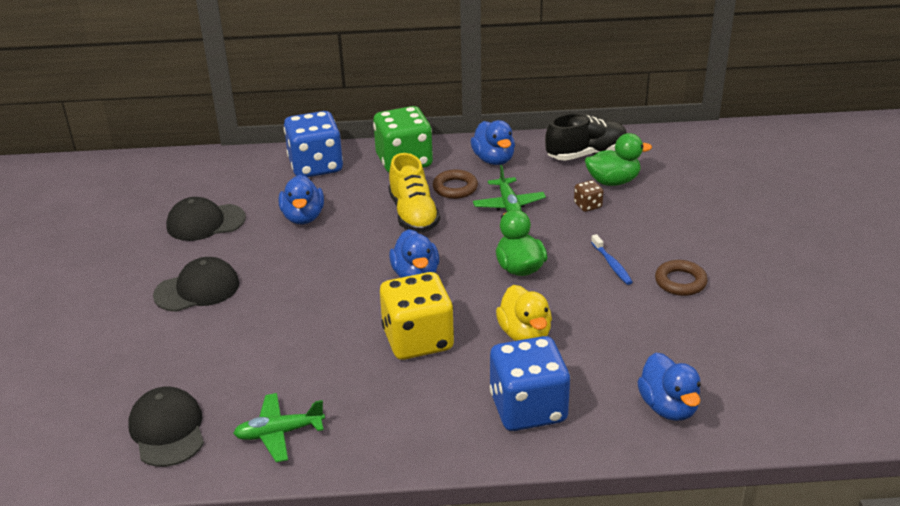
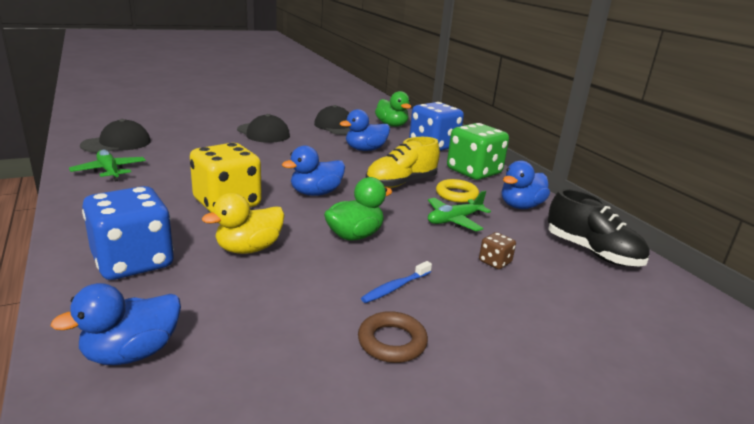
camera: 65 degrees right, 10 degrees down
(455, 188) = (456, 195): brown ring -> yellow ring
(613, 181) = (559, 273): green duck -> green duck (391, 125)

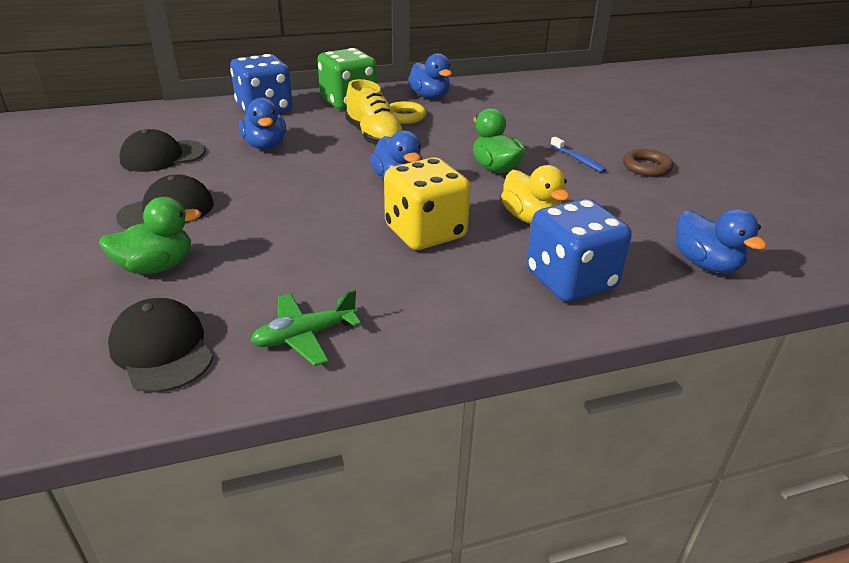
camera: 80 degrees left, 10 degrees up
(391, 125) = (175, 122): green duck -> green duck (156, 266)
(454, 220) = (460, 125): green plane -> none
(495, 262) = (530, 121): brown dice -> none
(592, 252) = (508, 89): black shoe -> none

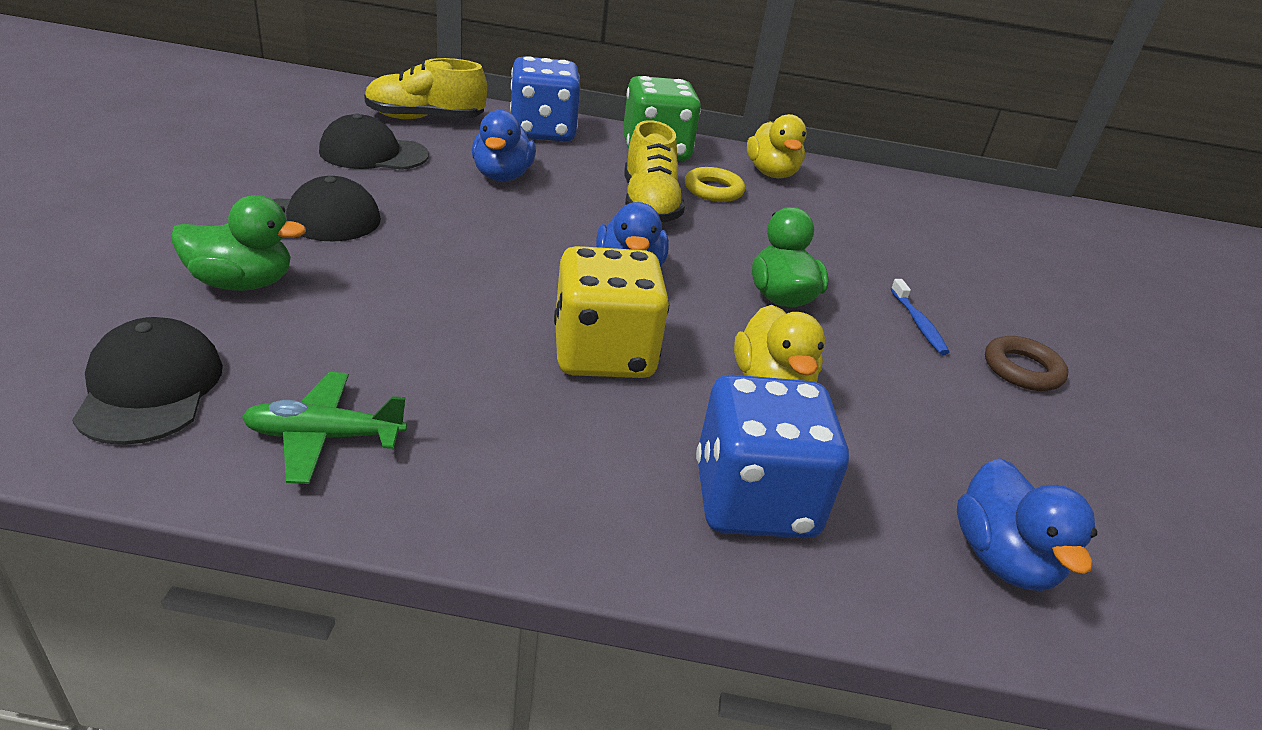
camera: 20 degrees right, 0 degrees up
(176, 123) = (425, 119): none -> yellow shoe
(430, 96) = (771, 173): blue duck -> yellow duck

